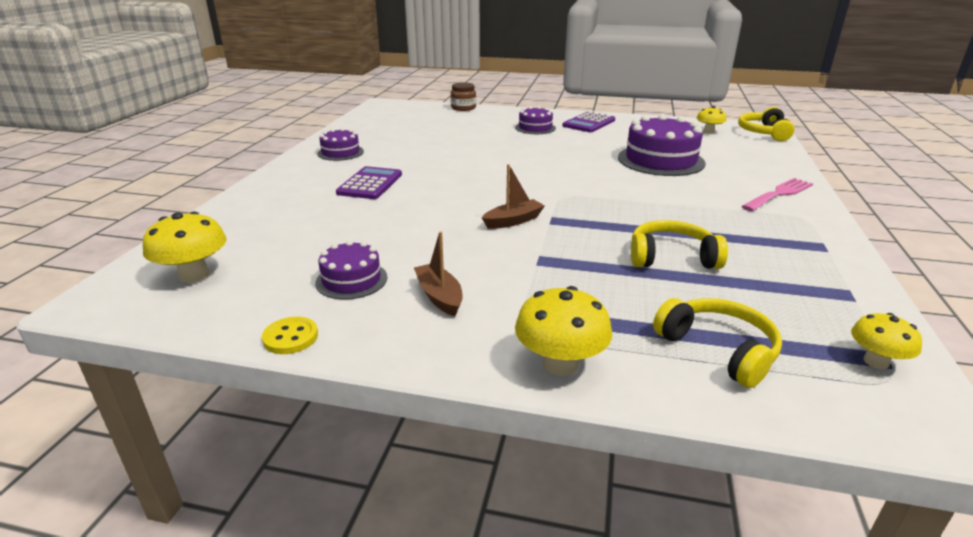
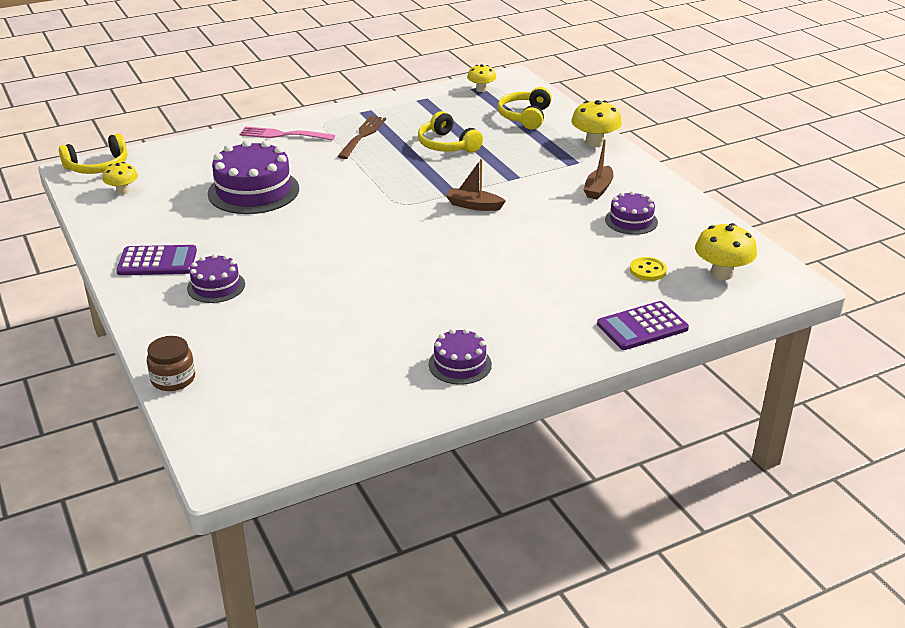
camera: 130 degrees left, 5 degrees up
(290, 337) = (696, 208): yellow button -> yellow button (648, 270)
(370, 184) = (504, 296): purple calculator -> purple calculator (642, 326)
(744, 225) = (362, 135): none -> brown fork

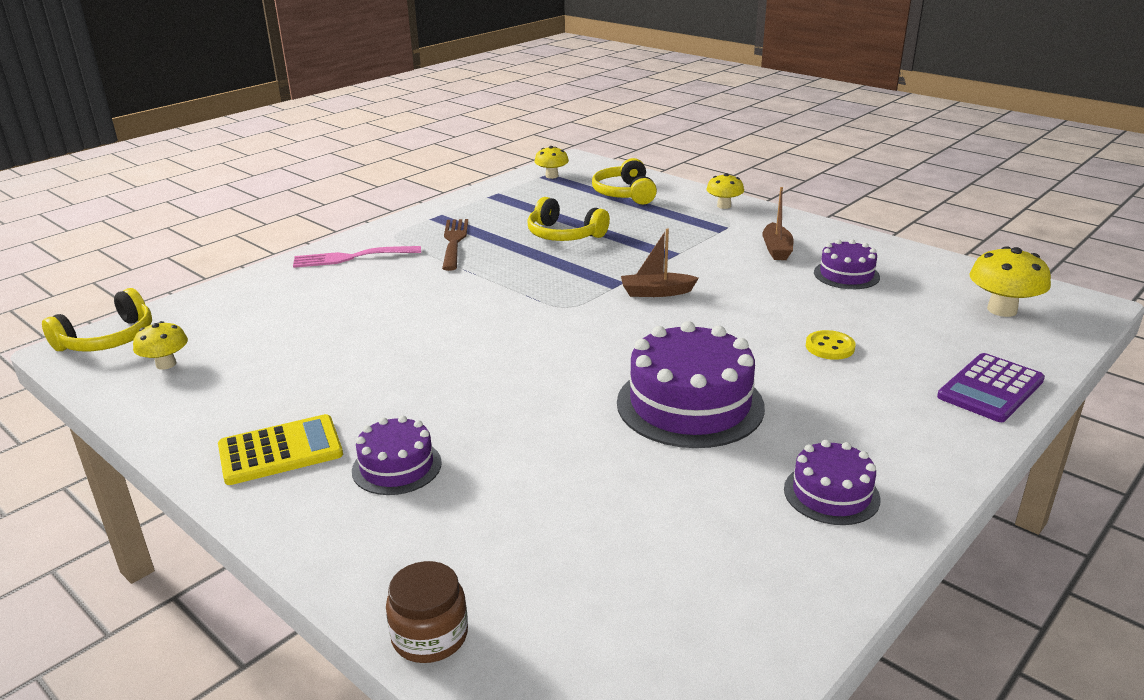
camera: 20 degrees left, 5 degrees down
(157, 261) = (280, 451): purple calculator -> yellow calculator
(253, 191) = (360, 328): purple cake -> purple cake (690, 404)
(594, 142) = (724, 206): yellow mushroom -> yellow mushroom, size x0.64
(648, 270) = (923, 323): yellow button -> yellow button (830, 347)

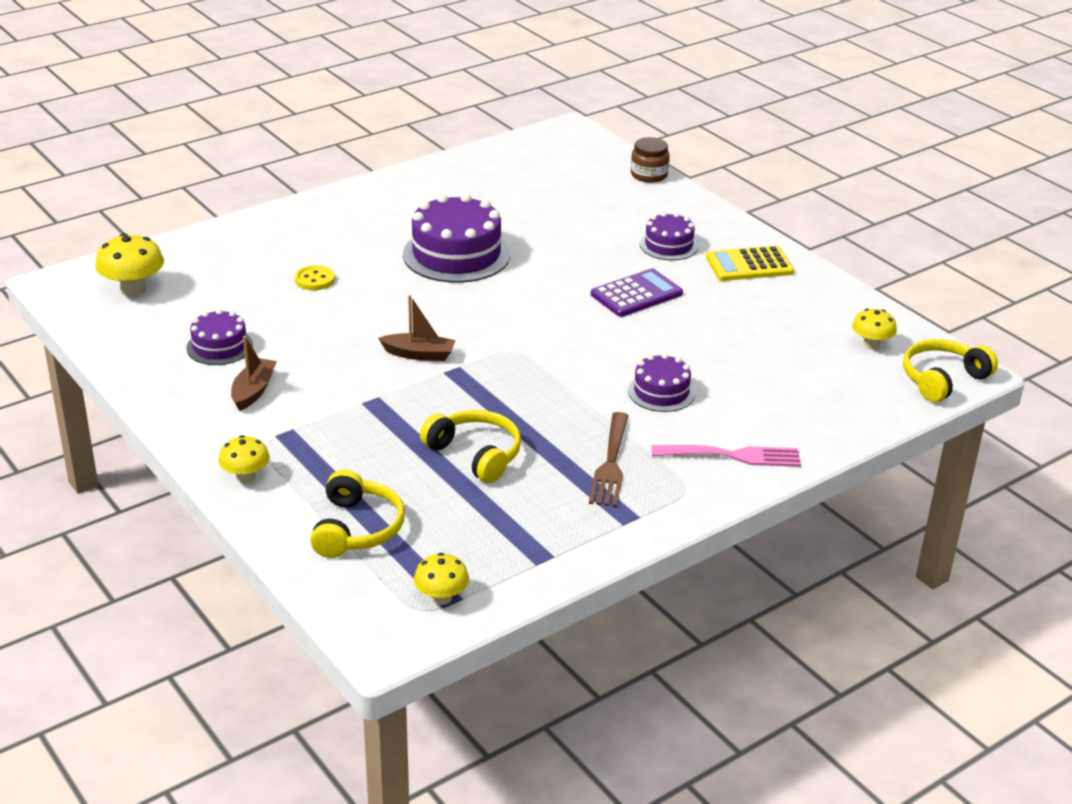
camera: 170 degrees left, 5 degrees up
(831, 494) = (408, 197): purple cake -> purple cake (661, 392)
(990, 388) = (236, 235): purple calculator -> purple calculator (636, 294)

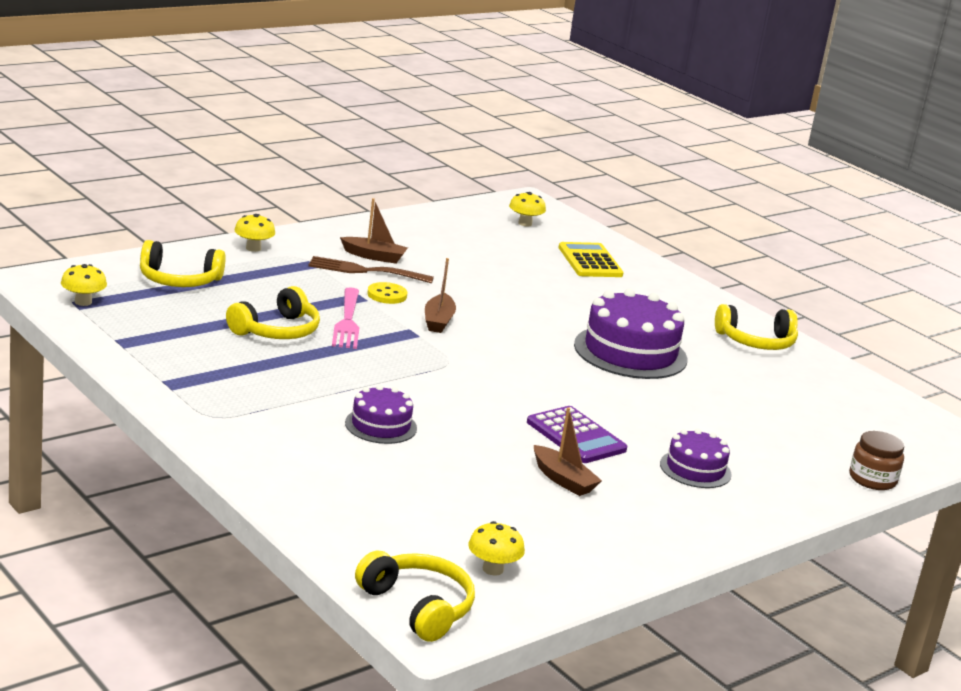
camera: 85 degrees right, 10 degrees down
(133, 289) = (525, 223): yellow mushroom -> yellow mushroom, size x0.64
(219, 346) = (441, 248): purple cake -> none
(314, 280) = (561, 288): yellow button -> yellow button (387, 295)
(411, 191) = (756, 341): none -> yellow headphones
(611, 464) = (256, 386): brown fork -> brown fork (364, 271)
(716, 305) = (563, 480): none -> brown boat
(733, 456) = (265, 447): pink fork -> pink fork (347, 322)
(749, 265) = (666, 515): yellow calculator -> yellow calculator (590, 261)

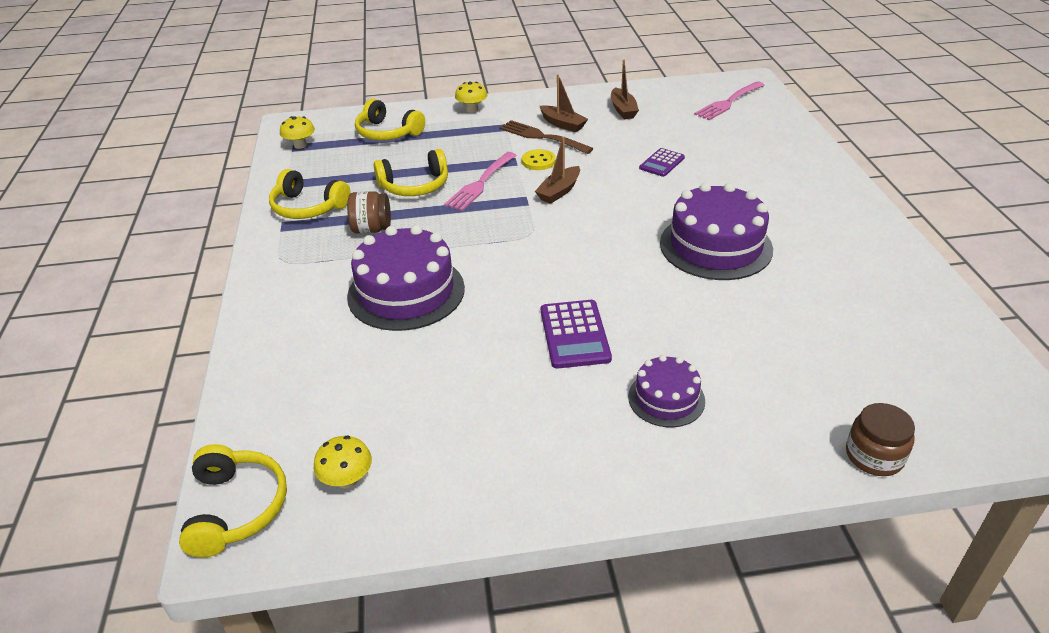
camera: 35 degrees right, 15 degrees up
(277, 376) = (372, 229): none -> brown jar
(381, 425) = (406, 292): purple cake -> purple cake, size x1.81
(514, 286) = (662, 163): none -> purple calculator
(525, 223) = (728, 102): yellow mushroom -> pink fork
(563, 480) = (515, 384): brown boat -> brown boat (623, 110)
(590, 261) = (759, 144): yellow calculator -> none
(756, 341) = (867, 251): yellow headphones -> yellow headphones (308, 207)

